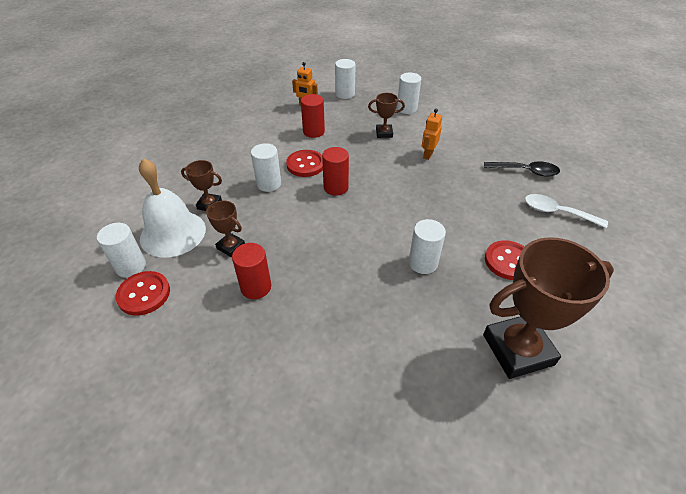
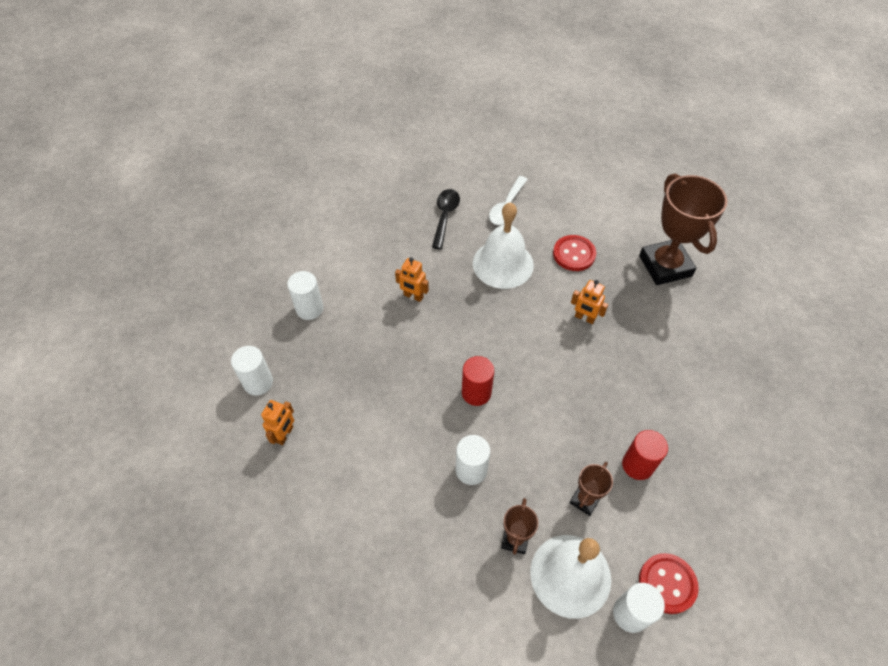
camera: 90 degrees left, 10 degrees up
(305, 164) = (431, 428): red button -> none
(313, 132) = (356, 422): red cylinder -> none
(384, 133) = (366, 338): brown trophy -> none
(423, 263) = (584, 318): white cylinder -> orange robot
(478, 207) = (503, 264): none -> white bell

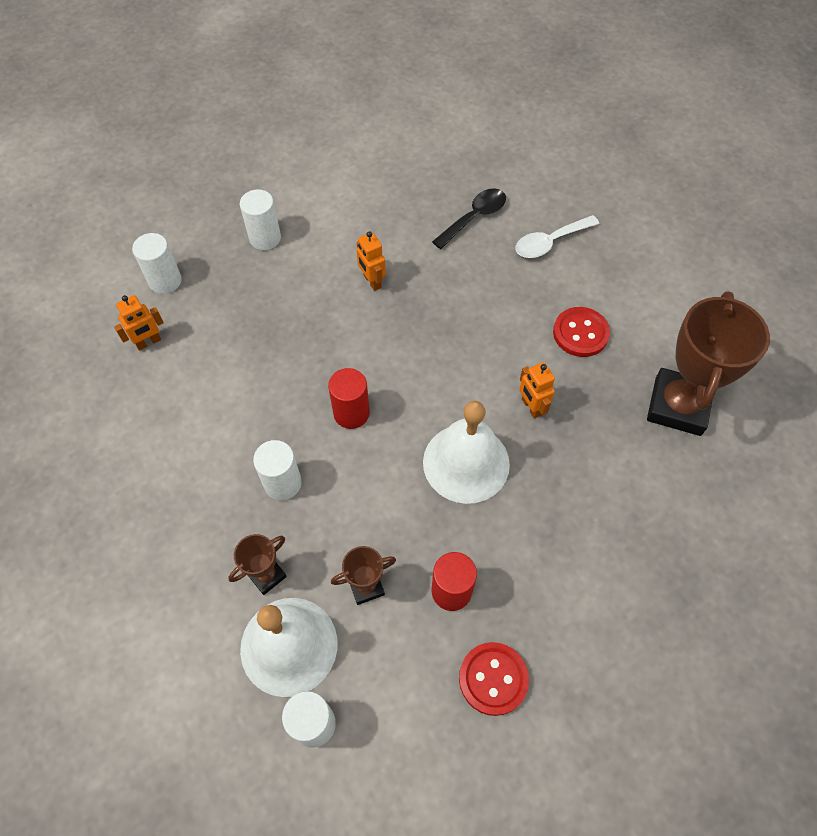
camera: 35 degrees right, 5 degrees up
(503, 264) = (492, 300): white bell -> white bell (466, 463)
(667, 583) = (375, 725): red button -> red button (493, 679)

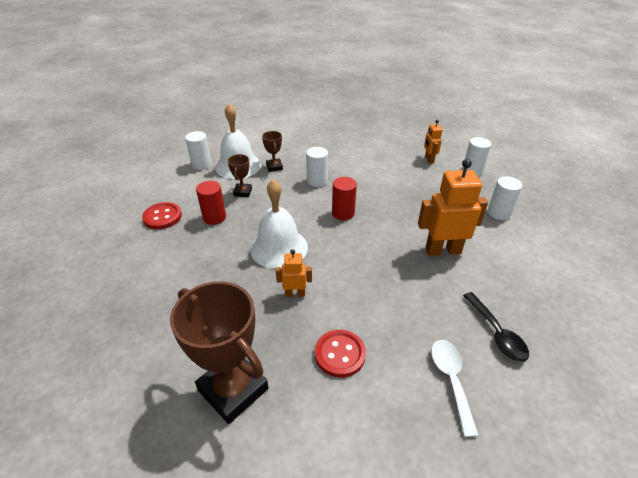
camera: 115 degrees right, 20 degrees down
(372, 281) = (443, 250): orange robot -> orange robot, size x1.91

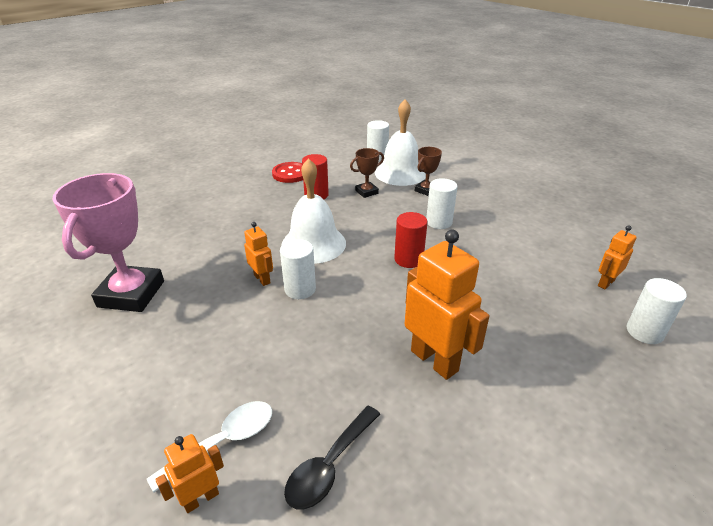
camera: 55 degrees right, 5 degrees down
(233, 389) = (131, 294): brown trophy -> pink trophy
(340, 354) = (206, 339): red button -> none
(492, 409) = (201, 498): none -> orange robot
(498, 213) = (583, 393): white cylinder -> white cylinder (300, 289)

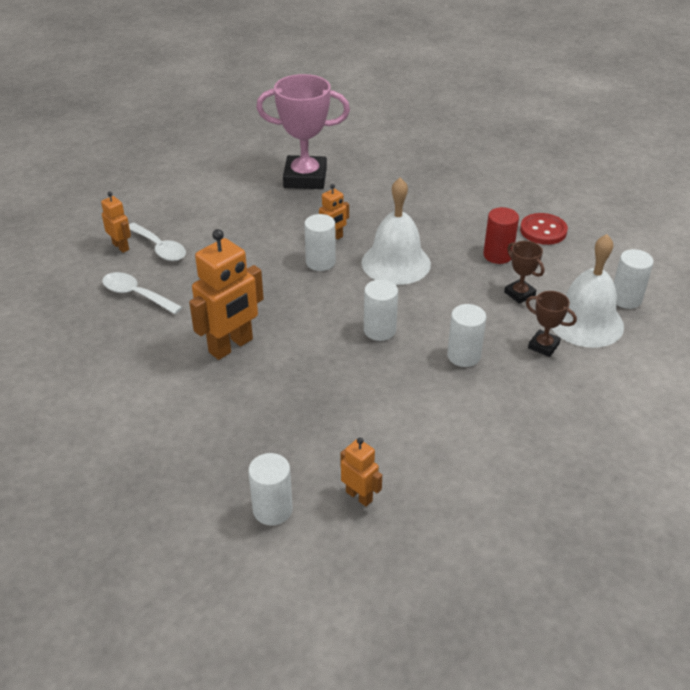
camera: 85 degrees right, 5 degrees up
(329, 465) = (136, 294): black spoon -> white spoon
(408, 259) = (379, 330): red cylinder -> white cylinder

